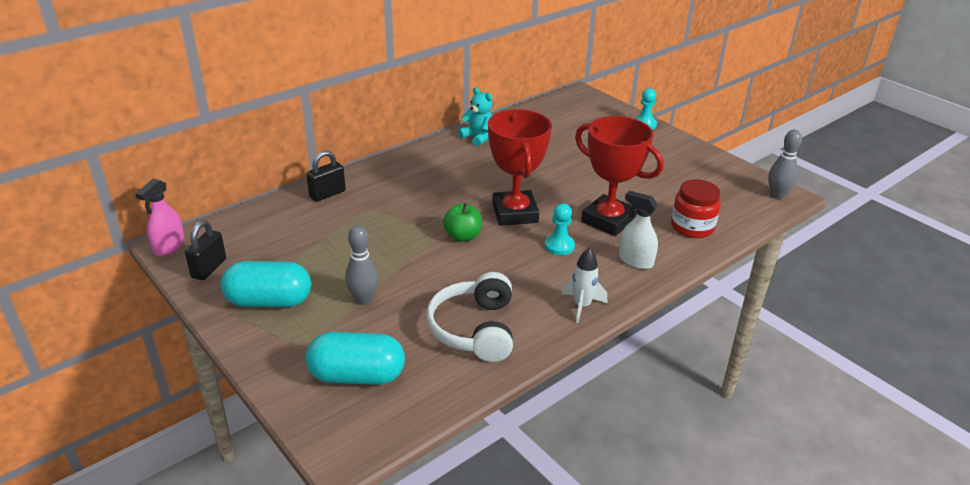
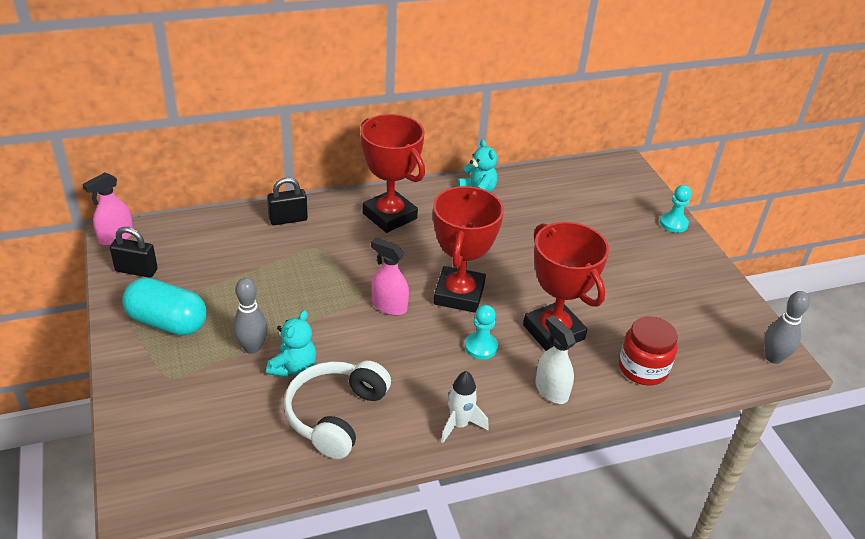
camera: 20 degrees right, 5 degrees up
(209, 268) = (136, 270): black padlock -> black padlock turned 60 degrees clockwise
(357, 376) = (197, 428): turquoise capsule -> none
(412, 304) = (293, 367): none -> turquoise teddy bear
(416, 171) = (389, 216): none -> red trophy
(462, 236) = (389, 306): green apple -> pink spray bottle

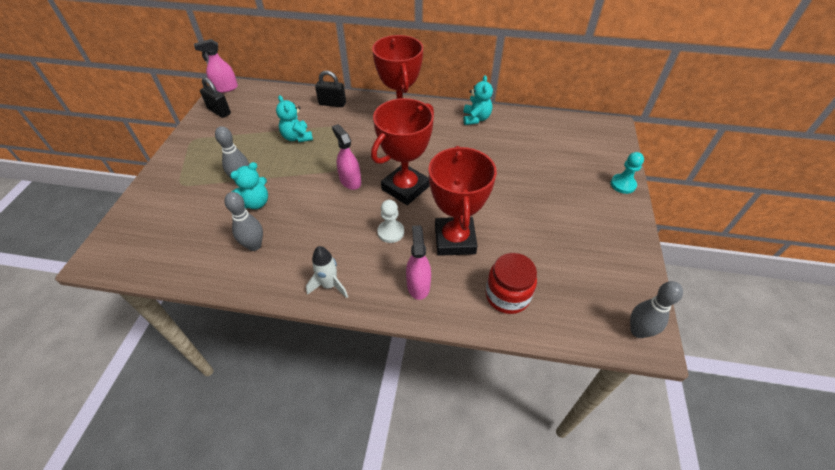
camera: 30 degrees right, 10 degrees up
(167, 322) = (209, 148): turquoise capsule -> none
(278, 274) = (297, 137): none -> turquoise teddy bear
(336, 415) = (254, 245): white headphones -> grey bowling pin
(481, 347) = (391, 232): turquoise pawn -> white pawn
(551, 390) = (418, 285): white spray bottle -> pink spray bottle

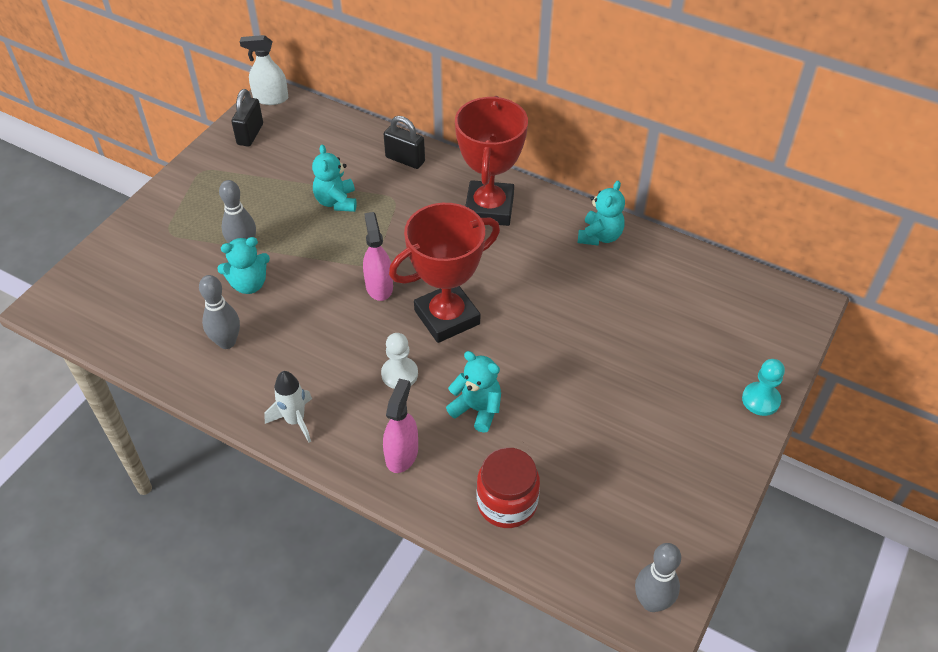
camera: 20 degrees right, 0 degrees up
(219, 111) = (250, 134): black padlock -> black padlock turned 45 degrees clockwise
(225, 88) = (270, 98): pink spray bottle -> white spray bottle
(455, 240) = (477, 409): red trophy -> turquoise teddy bear

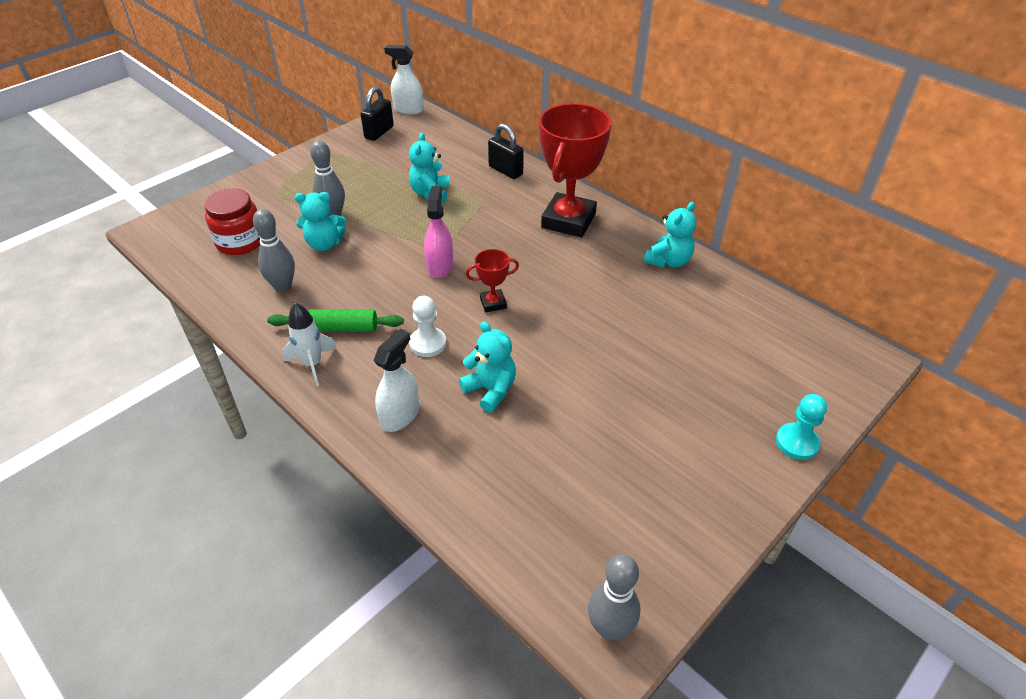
camera: 15 degrees right, 5 degrees down
(303, 377) = (337, 328): none -> green rolling pin
(402, 454) = (400, 415): pink spray bottle -> white spray bottle
(447, 317) = (493, 303): red trophy -> red trophy, size x0.45
(507, 503) = (487, 485): red jar -> red jar (240, 242)

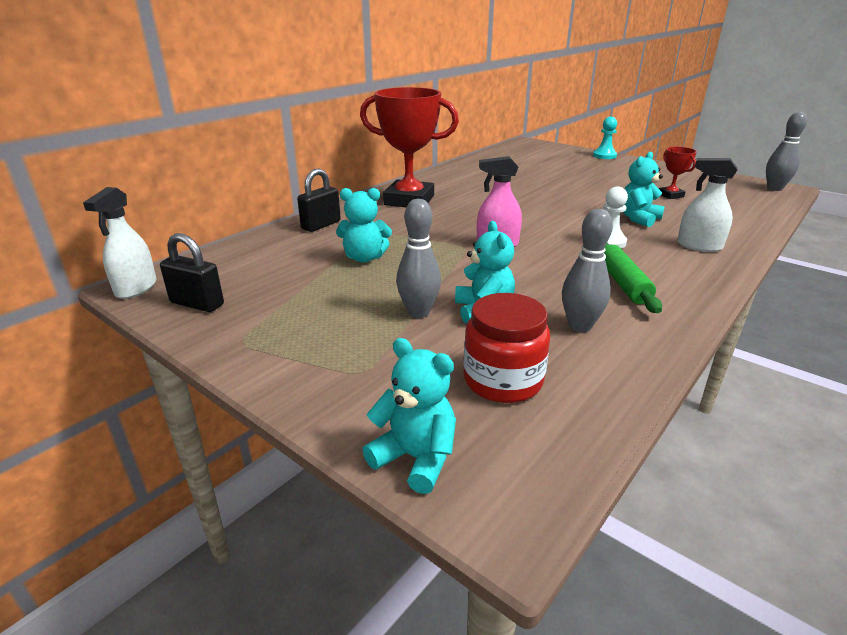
camera: 95 degrees left, 15 degrees down
(312, 364) = (683, 289): white rocket -> none
(493, 303) = (538, 222): red trophy -> red trophy (670, 195)
(668, 261) = (456, 174): turquoise teddy bear -> turquoise teddy bear (415, 458)

